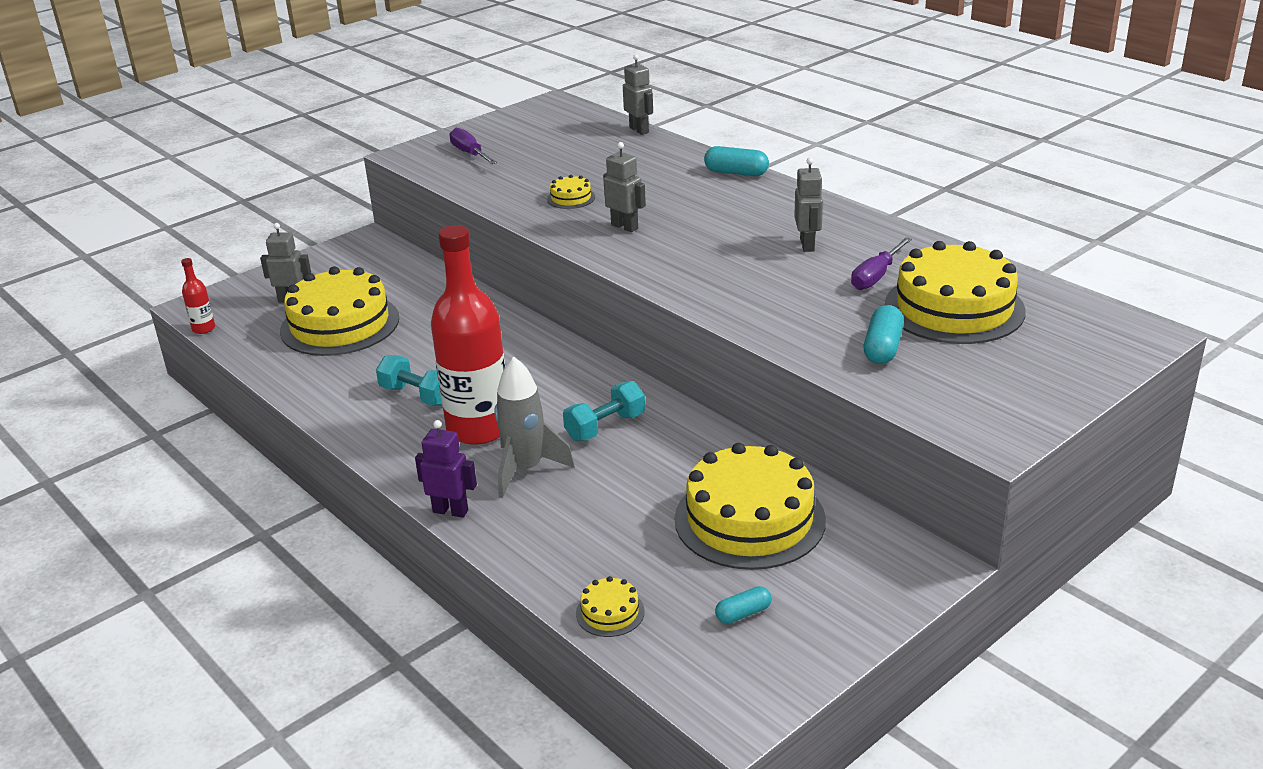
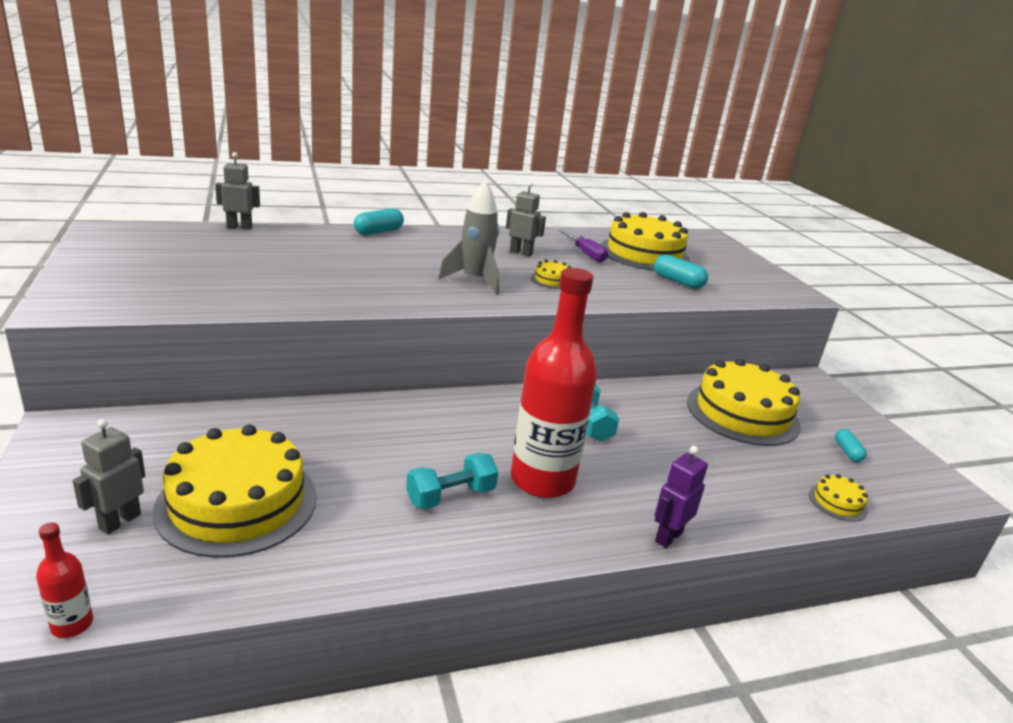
camera: 70 degrees left, 5 degrees down
(470, 154) = (136, 285): purple screwdriver -> none
(525, 470) = (626, 478): grey rocket -> grey rocket (475, 280)
(571, 198) = (321, 282): yellow cake -> yellow cake (552, 280)
(625, 227) = (409, 283): grey robot -> none

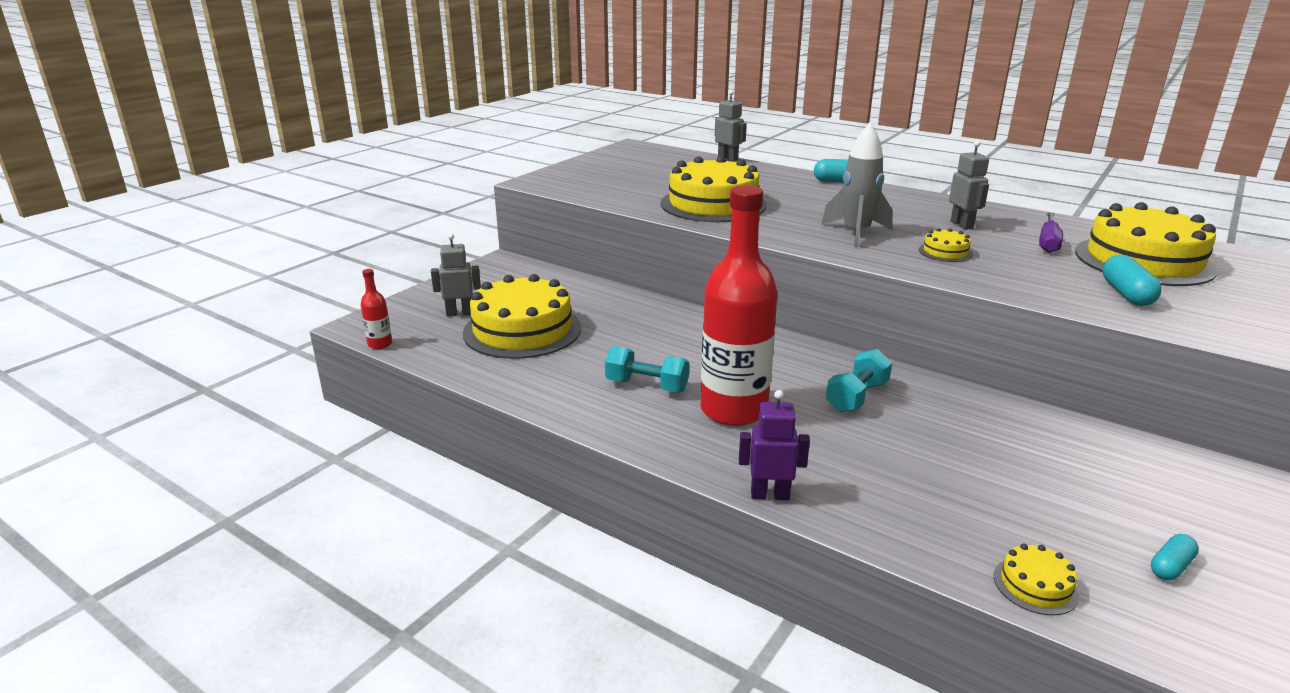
camera: 55 degrees right, 0 degrees up
(742, 413) = (1076, 468): yellow cake -> yellow cake (713, 204)

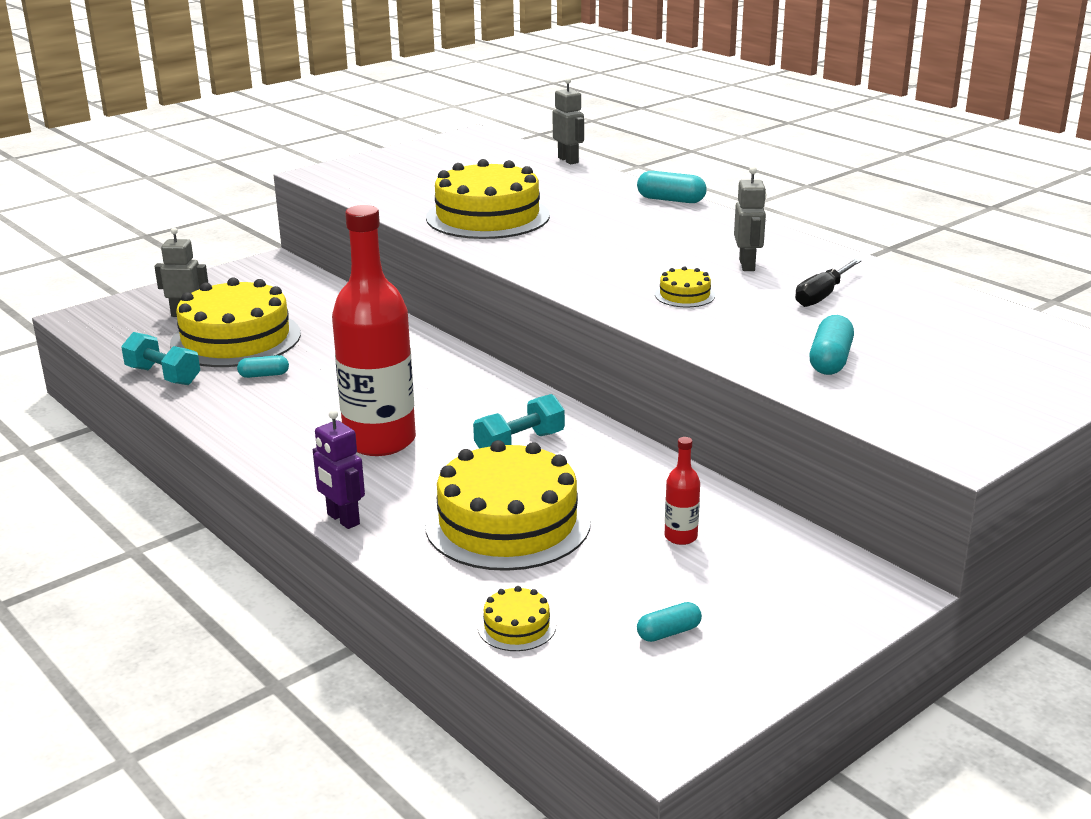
camera: 15 degrees right, 0 degrees up
(380, 344) = (88, 338): red bottle -> red bottle (680, 537)
(575, 361) = (264, 375): none -> turquoise capsule
(647, 386) = (314, 407): turquoise dumbbell -> turquoise dumbbell (163, 376)
(769, 495) = (343, 519): purple robot -> purple robot turned 150 degrees counterclockwise
(856, 233) = (610, 264): grey rocket -> none
(1048, 243) = (822, 295): purple screwdriver -> black screwdriver
(1143, 260) = (908, 326): yellow cake -> yellow cake (508, 522)

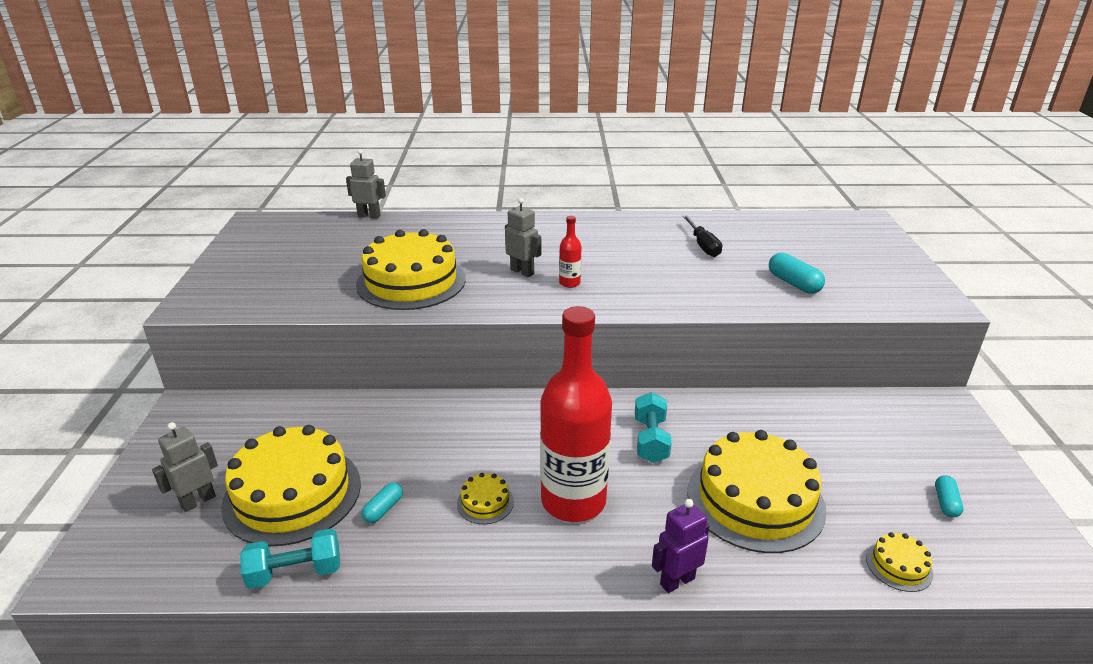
camera: 50 degrees left, 5 degrees up
(343, 519) = (677, 581): purple robot -> purple robot turned 150 degrees clockwise
(671, 200) = (496, 219): turquoise capsule -> none
(680, 537) = (833, 439): red bottle -> red bottle (569, 283)
(684, 295) = (647, 280): yellow cake -> yellow cake (485, 502)
(747, 265) = (631, 244): grey robot -> grey robot (522, 272)

